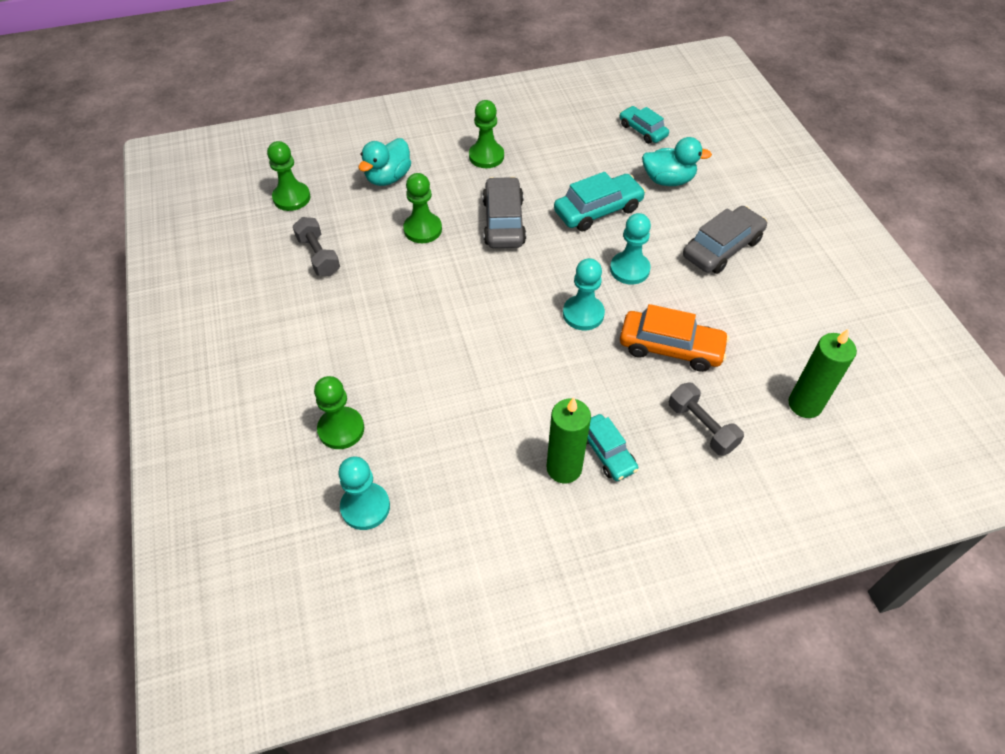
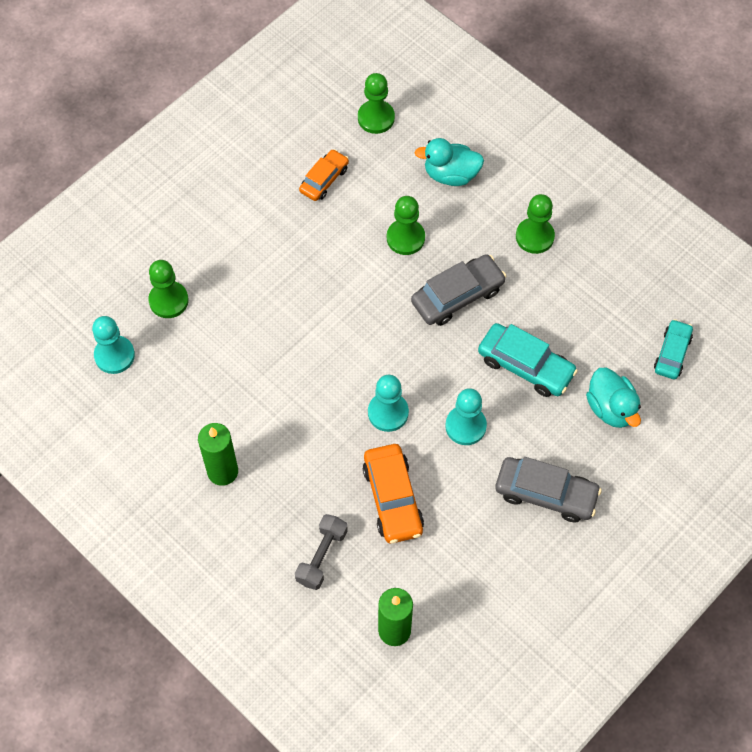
camera: 60 degrees right, 10 degrees up
(318, 256) = (324, 180): grey dumbbell -> orange car
(607, 452) = (255, 495): turquoise car -> none

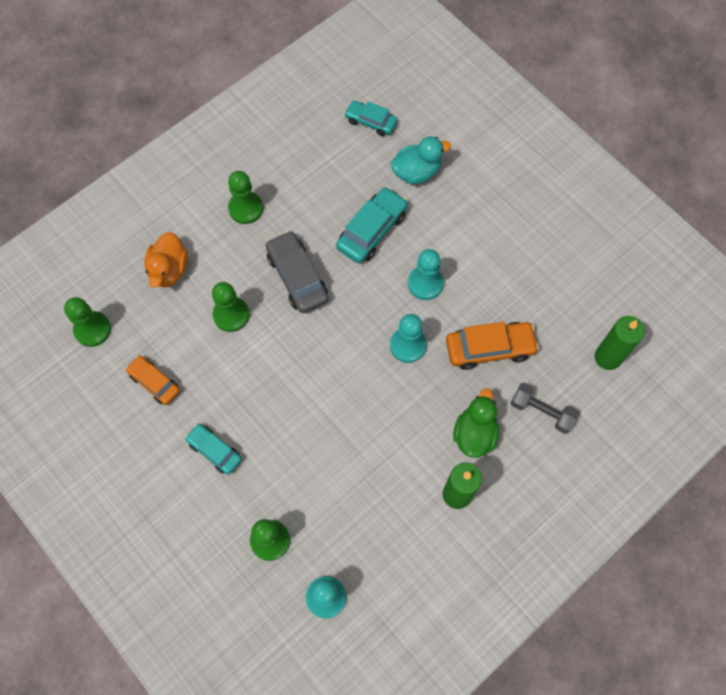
camera: 85 degrees left, 5 degrees up
(256, 241) = (215, 450): none -> turquoise car
(291, 486) = (474, 433): none -> green duck
(450, 174) = (169, 270): turquoise duck -> orange duck
(546, 494) = (490, 229): grey car -> none

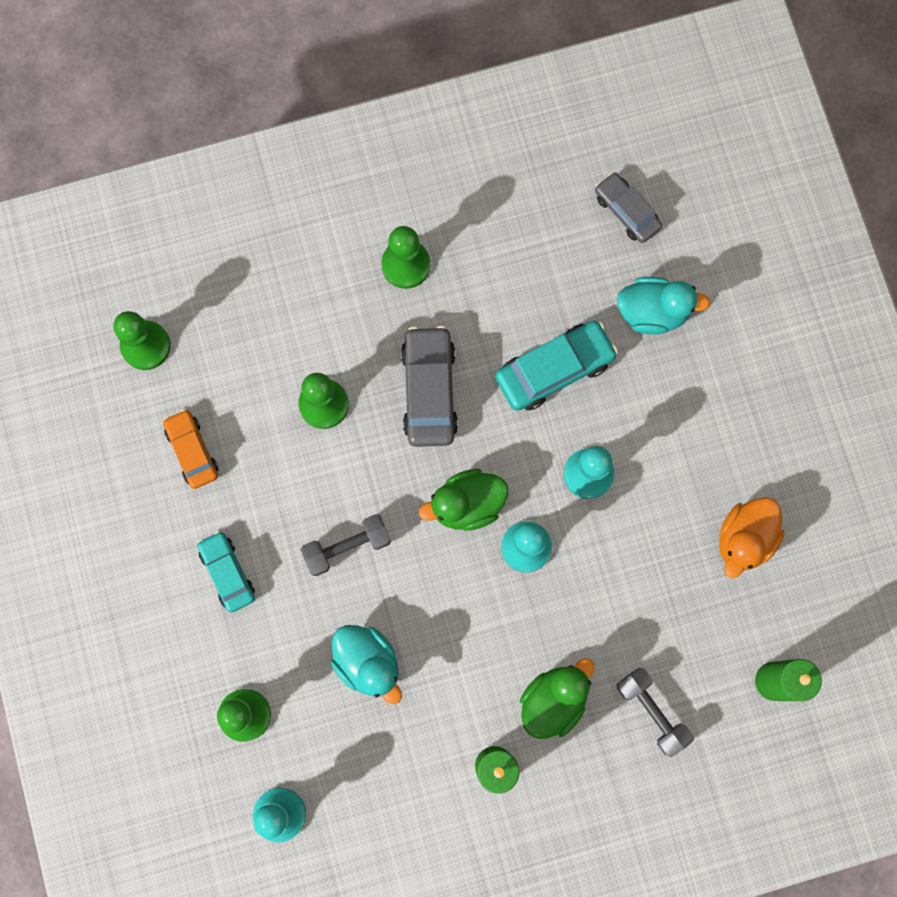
camera: 25 degrees right, 10 degrees up
(169, 270) = (272, 307): orange duck -> orange duck (744, 539)
(289, 397) = (347, 547): none -> grey dumbbell
(339, 466) = (368, 663): none -> turquoise duck
(356, 336) = (467, 504): none -> green duck
(371, 122) = (626, 211): turquoise car -> grey car
(489, 348) = (628, 599): orange car -> none

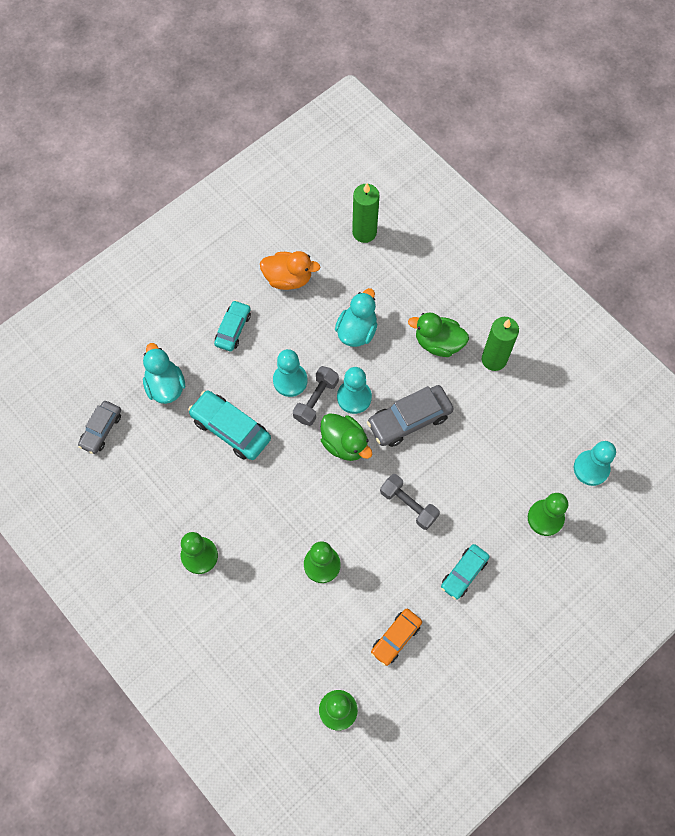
camera: 115 degrees left, 10 degrees down
(368, 663) = (473, 458): turquoise duck -> turquoise duck (357, 331)
(429, 390) = (280, 500): grey car -> grey car (409, 419)
(652, 711) = (416, 288): grey dumbbell -> grey dumbbell (316, 400)
(698, 432) = (233, 329): none -> turquoise car

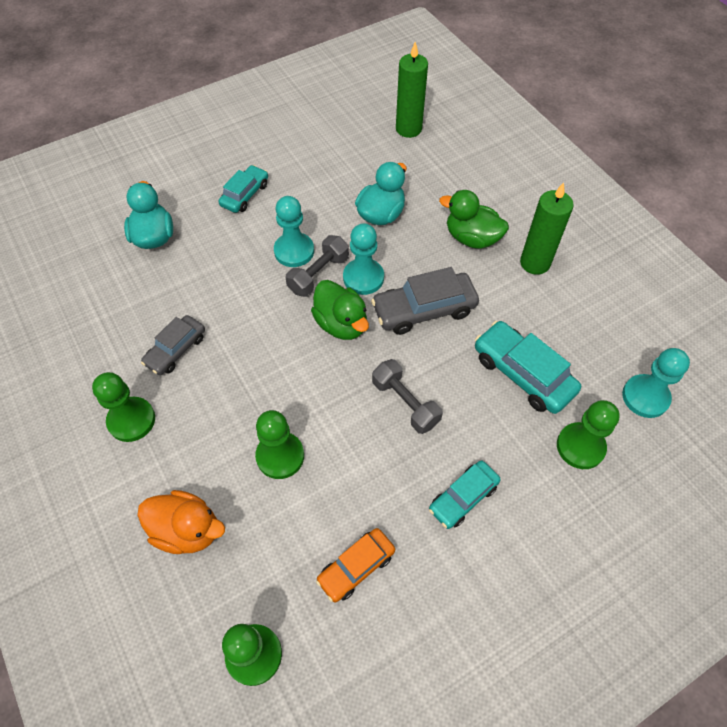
camera: 10 degrees right, 10 degrees down
(101, 430) = (68, 269): grey car -> grey car (176, 350)
(231, 429) = (213, 289): turquoise car -> turquoise car (523, 373)
(288, 278) = (317, 158): orange duck -> orange duck (187, 530)

